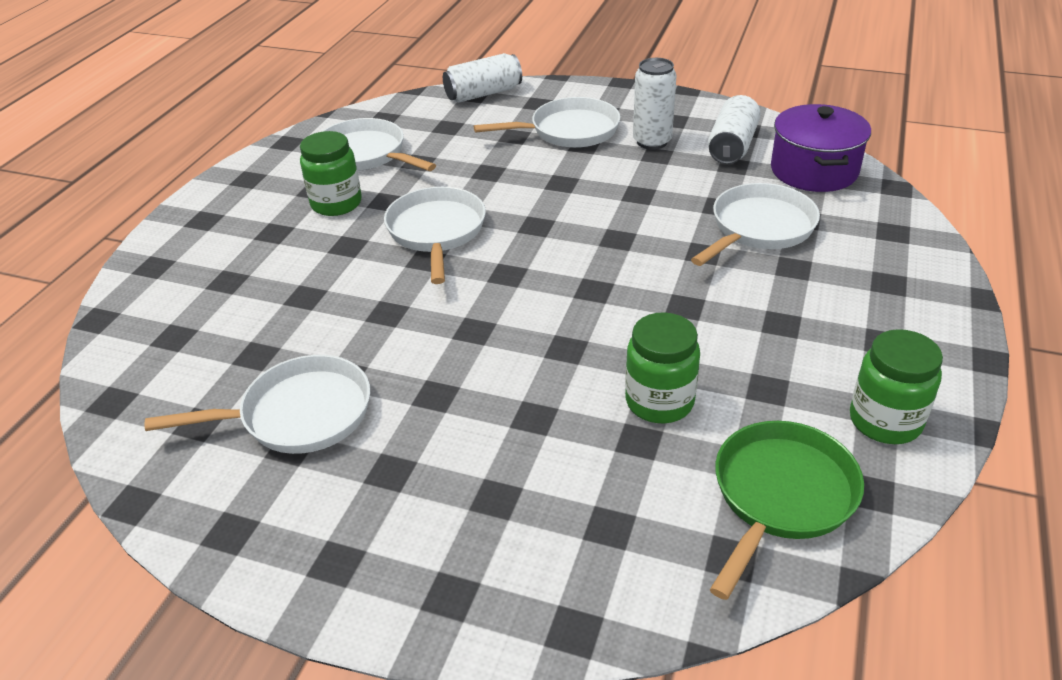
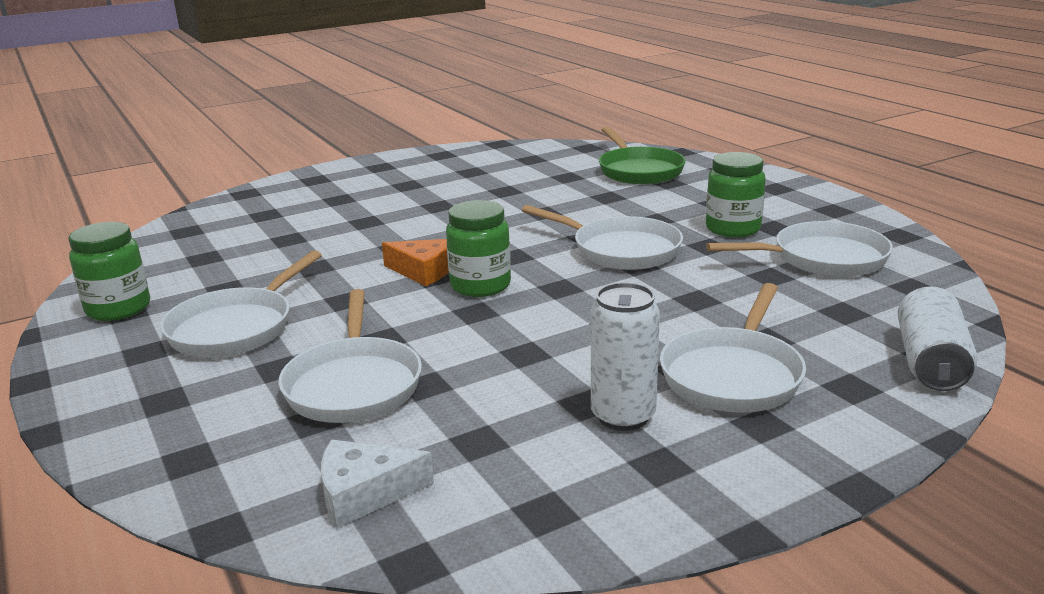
camera: 130 degrees right, 15 degrees down
(299, 415) = (492, 176): white pan -> white pan (236, 328)
(591, 301) = (423, 271): none -> orange cheese
(659, 402) = (296, 254): green jar -> green jar (480, 286)
(732, 146) = (520, 468): white can -> none
(781, 496) = (174, 255): green pan -> green pan (638, 171)
(814, 170) = (364, 493): purple pot -> white cheese

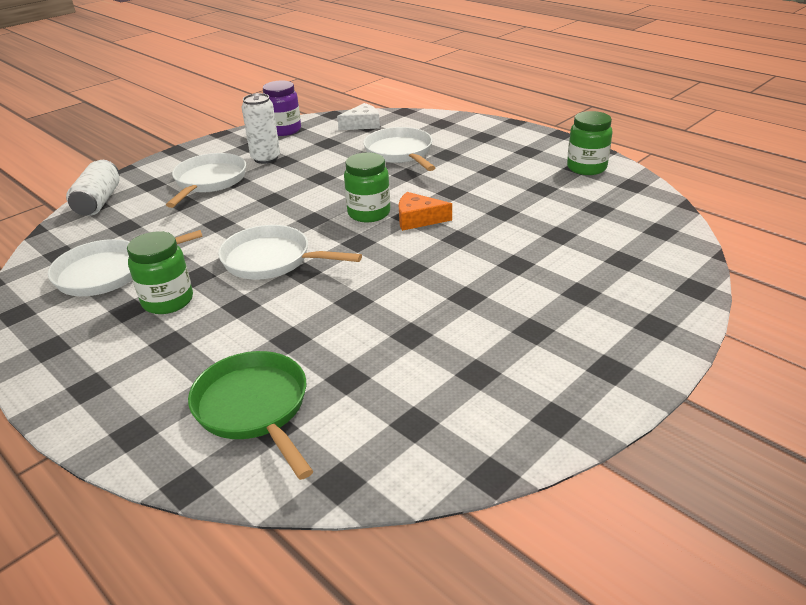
camera: 165 degrees right, 10 degrees up
(236, 328) = (497, 168): white pan -> none
(569, 512) = (284, 130): none -> purple jar

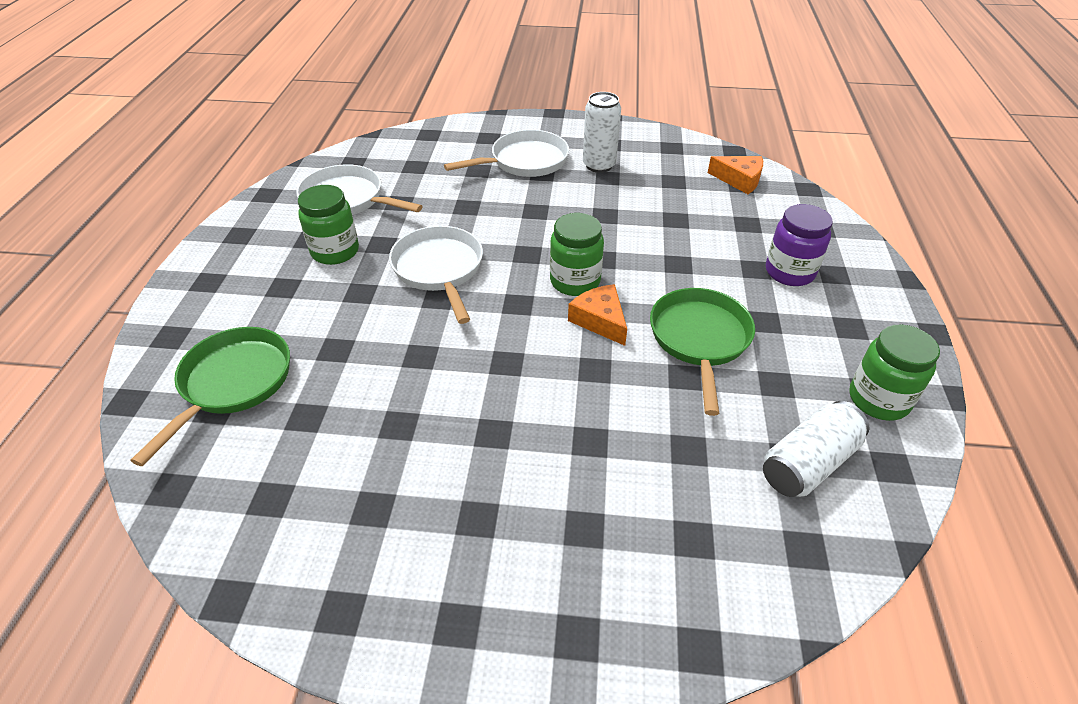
camera: 50 degrees right, 10 degrees up
(99, 201) = (437, 132): white can -> white can (808, 463)
(284, 130) = (662, 144): purple jar -> purple jar (789, 272)
(362, 124) = (739, 180): white cheese -> orange cheese
(400, 153) = (715, 236): white pan -> none
(479, 195) = (699, 339): none -> green pan

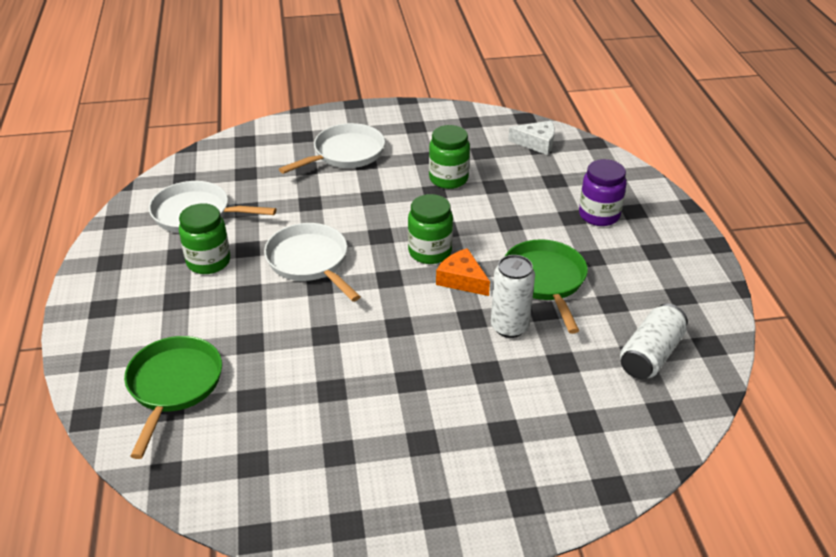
camera: 15 degrees left, 5 degrees down
(599, 165) = (413, 148): white can -> white can (509, 327)
(739, 180) = (537, 143): orange cheese -> white cheese
(878, 399) = (689, 300): green jar -> green jar (448, 179)

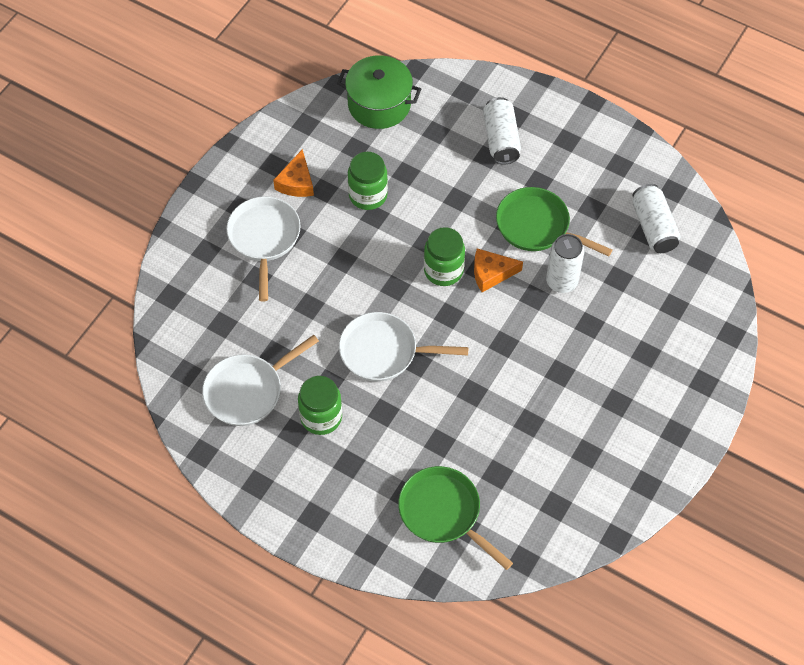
camera: 50 degrees left, 20 degrees up
(414, 143) = (296, 182): none -> orange cheese
(537, 143) = (379, 104): white cheese -> green pot
(599, 215) = (501, 139): purple jar -> white can

